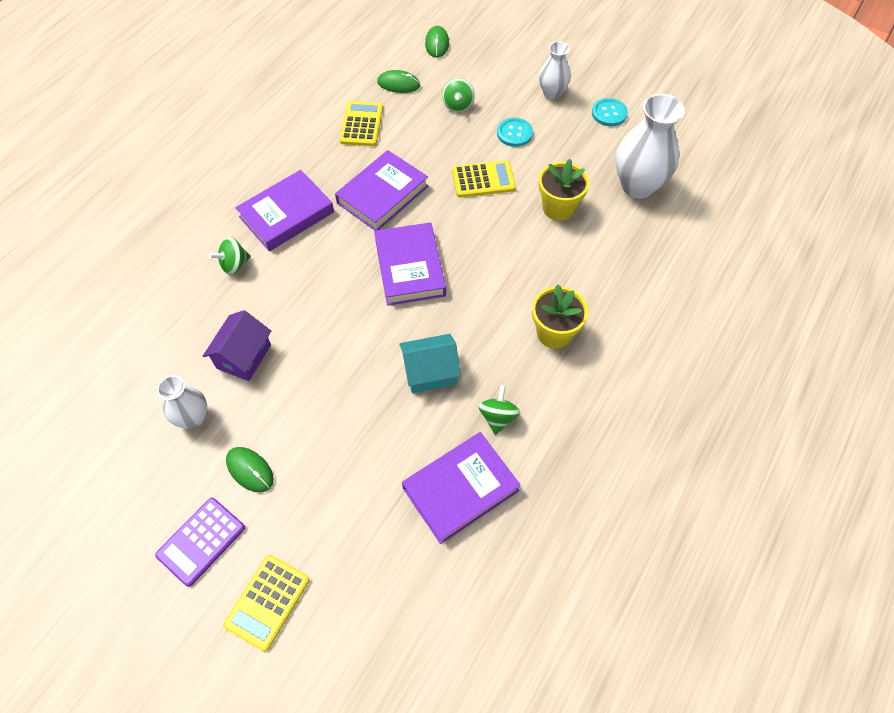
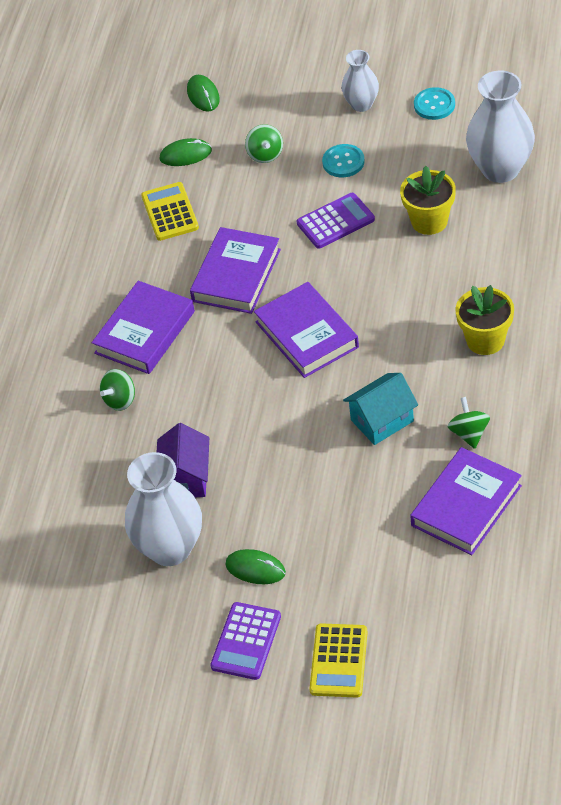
camera: 15 degrees left, 10 degrees down
(193, 418) = (170, 548): white vase -> white vase, size x1.75
(483, 179) = (335, 221): yellow calculator -> purple calculator

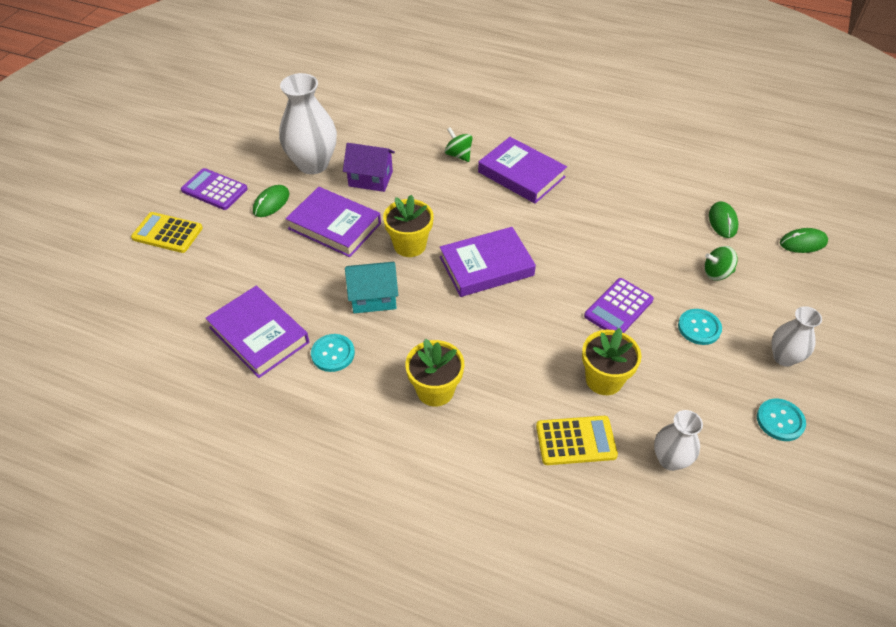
camera: 95 degrees right, 0 degrees up
(170, 212) = (652, 203): yellow calculator -> yellow calculator (575, 441)
(236, 275) = (568, 233): purple book -> purple book (334, 226)
(293, 409) = (410, 245): none -> yellow flower pot
(335, 221) = (618, 308): purple calculator -> purple calculator turned 60 degrees clockwise
(382, 420) = (373, 297): turquoise house -> turquoise house turned 75 degrees counterclockwise
(469, 433) = (333, 354): green spinning top -> turquoise button
(500, 169) = (670, 459): white vase -> white vase, size x0.57

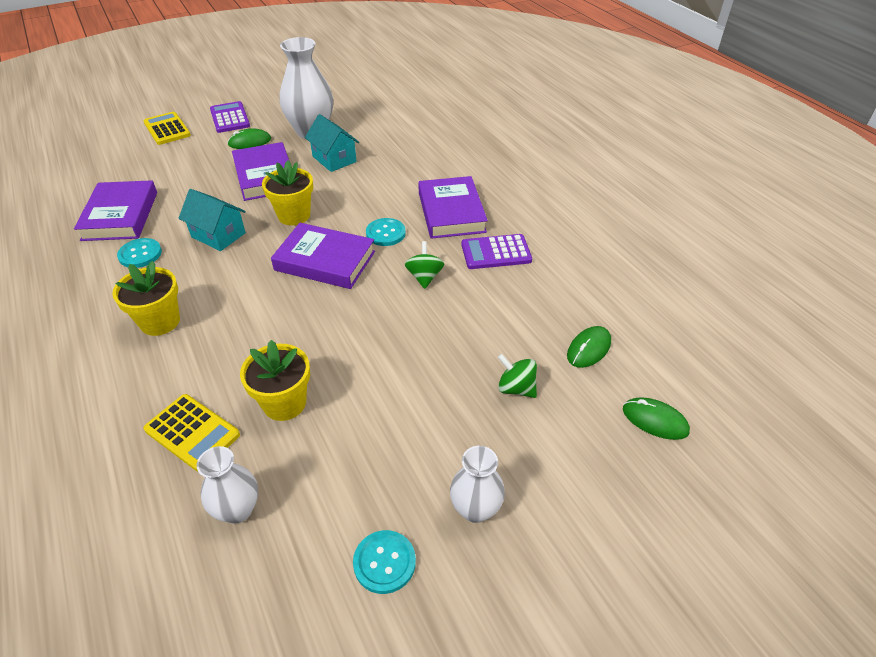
camera: 40 degrees right, 5 degrees down
(370, 179) = (334, 159): purple house -> turquoise house
(458, 155) = (421, 174): green spinning top -> green spinning top (424, 277)
(618, 308) = (381, 357): purple calculator -> purple calculator (496, 252)
(699, 328) = (429, 422): turquoise button -> turquoise button (385, 233)

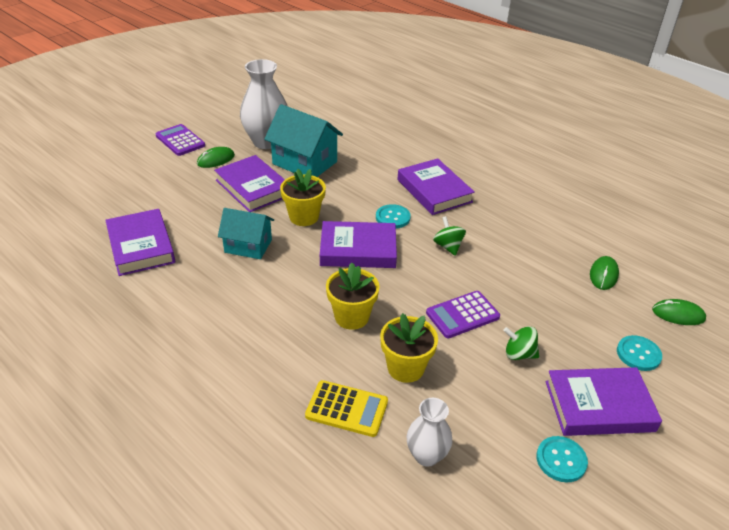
camera: 20 degrees left, 5 degrees down
(140, 254) = (187, 276): turquoise button -> turquoise button (638, 354)
(160, 321) = (251, 329): yellow flower pot -> yellow flower pot (351, 317)
(167, 129) = (125, 160): yellow calculator -> none
(334, 159) = (304, 163): turquoise house -> turquoise house, size x1.52
(475, 509) = (599, 406): white vase -> purple book
(496, 252) = (490, 216): purple calculator -> purple calculator (462, 315)
(516, 388) = (571, 315): green spinning top -> green spinning top (519, 354)

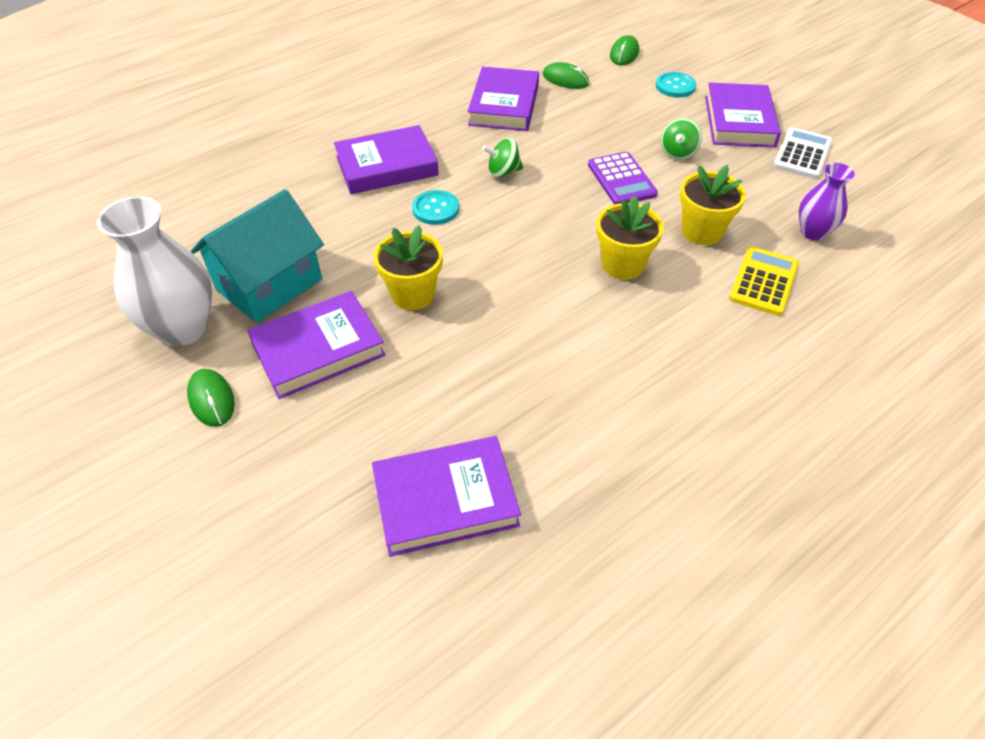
camera: 80 degrees left, 10 degrees up
(180, 141) = (116, 457): purple calculator -> none
(248, 246) = (469, 358): turquoise house -> none
(358, 249) = (496, 247): purple book -> purple book (504, 105)
(426, 455) = (813, 232): white vase -> purple vase
(561, 460) = (802, 154): turquoise button -> white calculator

